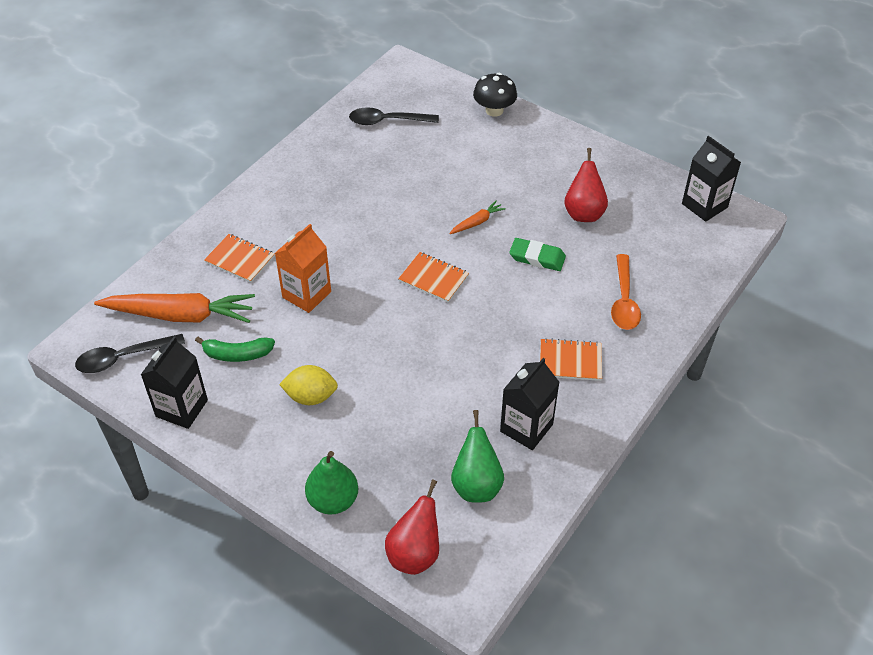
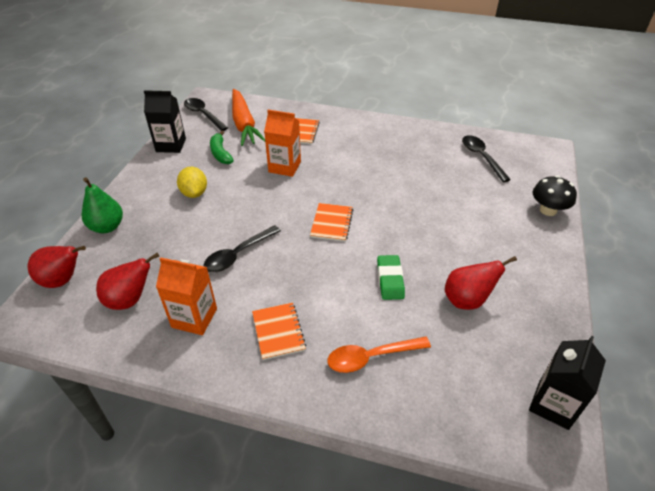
camera: 70 degrees right, 5 degrees down
(446, 372) = (238, 254): none -> black spoon
(476, 485) = (130, 300): green pear -> red pear
(477, 222) = (407, 232): orange carrot -> none
(526, 428) = (194, 318): black carton -> orange carton

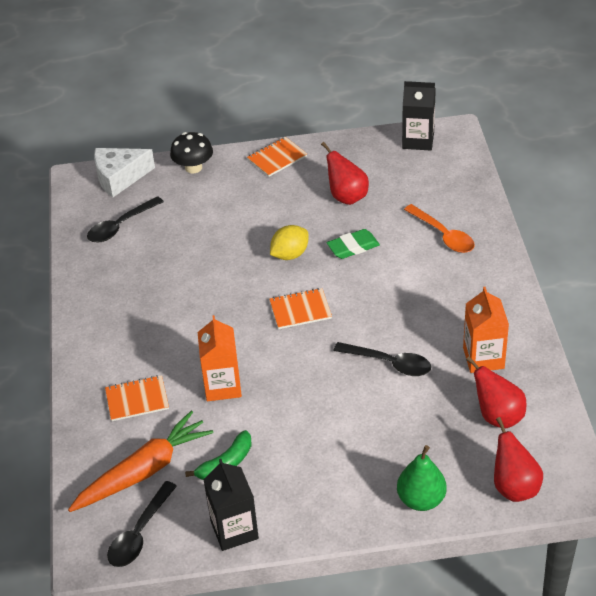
camera: 110 degrees left, 0 degrees up
(194, 193) = (318, 449): yellow lemon -> yellow lemon (290, 254)
(278, 331) = (458, 297): orange notebook -> orange notebook (277, 158)
(545, 168) = (119, 177): none -> white cheese

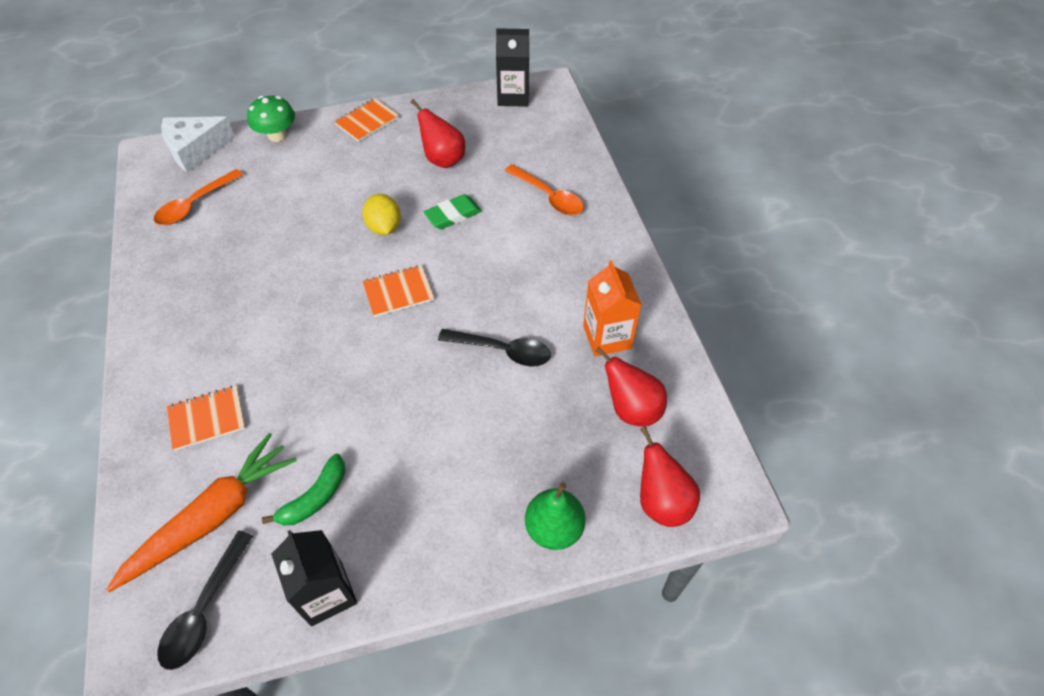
camera: 10 degrees left, 10 degrees up
(121, 226) = (195, 204): black spoon -> orange spoon
(193, 167) = (277, 135): black mushroom -> green mushroom
(222, 386) = (310, 393): orange carton -> none
(290, 254) = (384, 227): yellow lemon -> yellow lemon turned 60 degrees counterclockwise

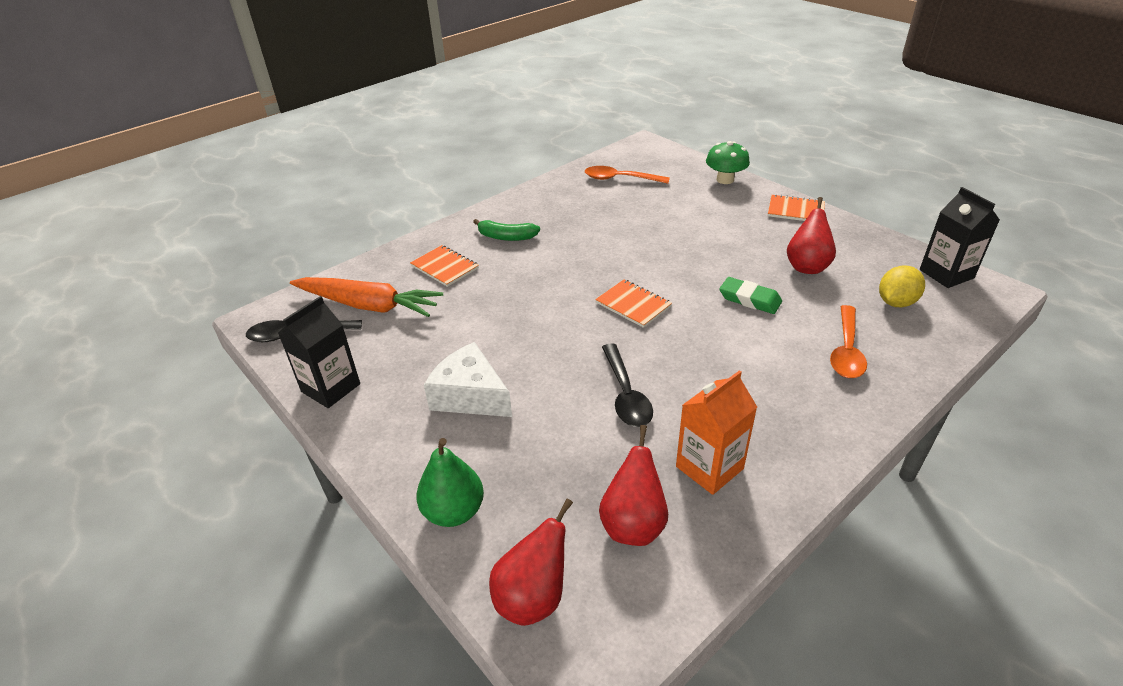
camera: 65 degrees right, 15 degrees down
(196, 150) = (669, 157): white cheese -> white cheese (470, 395)
(315, 498) = (408, 346): green banana -> green banana (506, 237)
(384, 227) = (693, 268): yellow lemon -> yellow lemon (896, 302)

